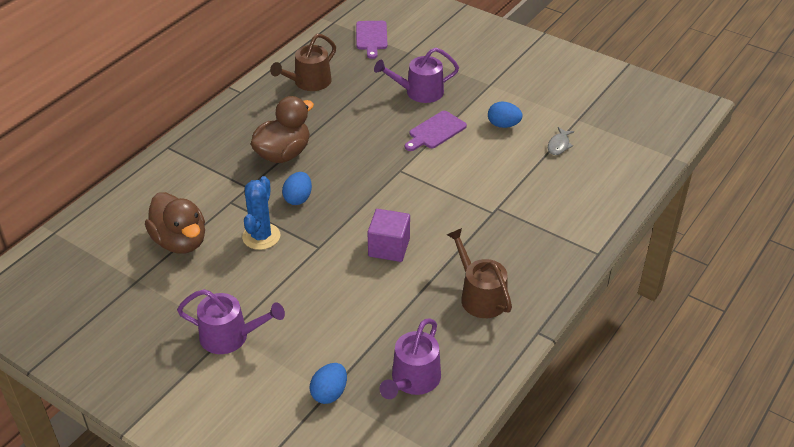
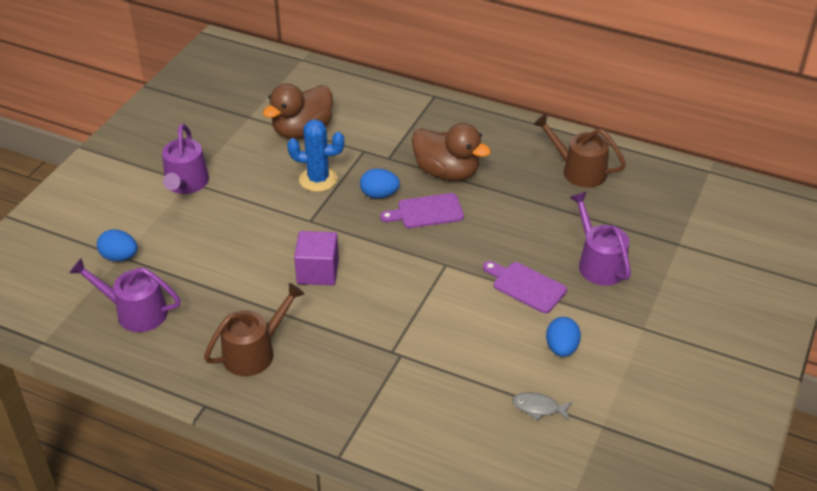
camera: 80 degrees right, 0 degrees up
(371, 37) = (694, 207): purple cutting board -> purple cutting board (426, 212)

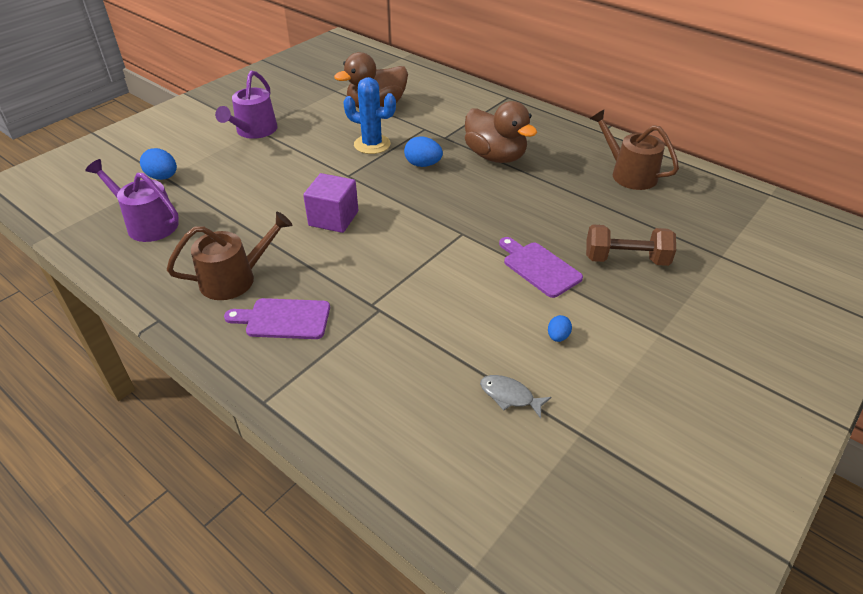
camera: 15 degrees right, 0 degrees up
(426, 212) = (462, 185): purple cutting board -> purple cutting board (283, 319)
(561, 348) = (558, 336): blue egg -> blue egg, size x0.59
(599, 263) = (626, 259): purple watering can -> brown dumbbell

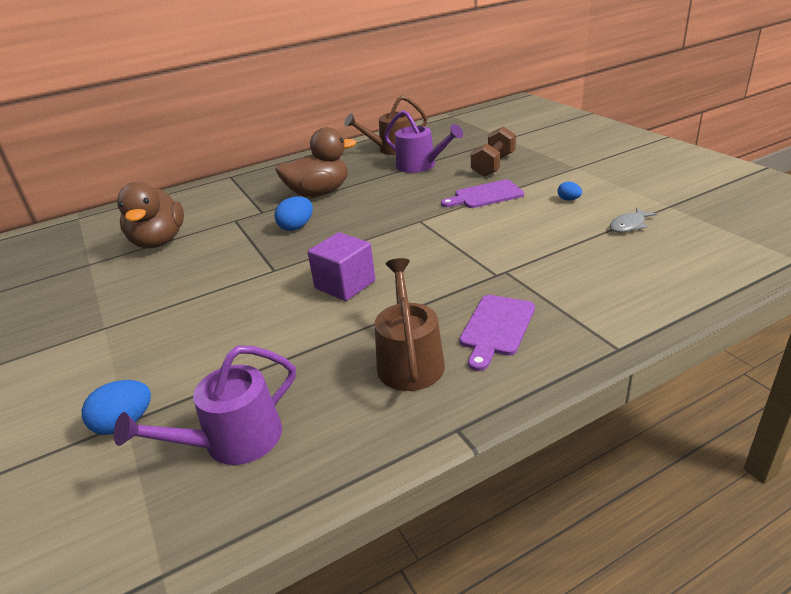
camera: 65 degrees left, 10 degrees down
(254, 131) = (102, 331): purple watering can -> purple watering can (420, 165)
(372, 144) = (230, 251): blue cactus -> none

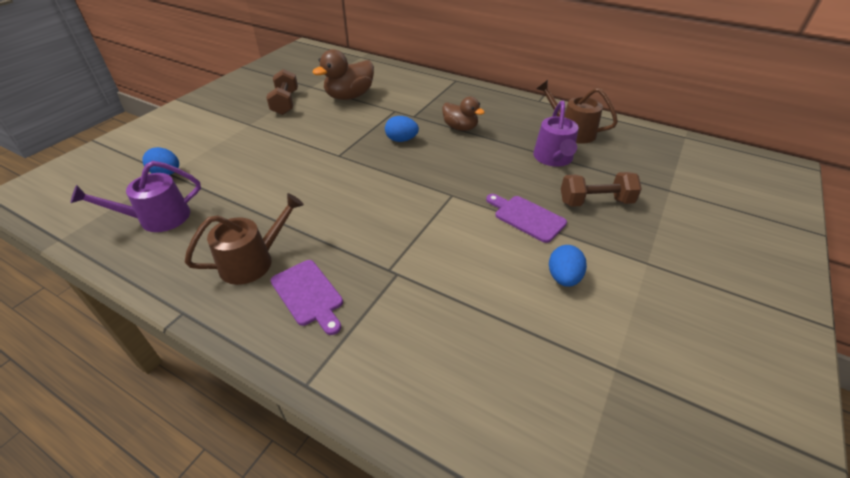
camera: 55 degrees right, 10 degrees up
(97, 290) = (285, 103): none -> brown dumbbell
(234, 441) = (158, 218): purple watering can -> purple watering can turned 45 degrees counterclockwise
(319, 193) = (460, 128): brown duck -> brown duck, size x0.65
(345, 285) = (334, 194): purple cube -> none
(496, 328) = (308, 295): purple cutting board -> purple cutting board turned 120 degrees counterclockwise
(569, 199) = (563, 278): blue egg -> blue egg, size x1.70
(629, 225) = (540, 341): grey fish -> none

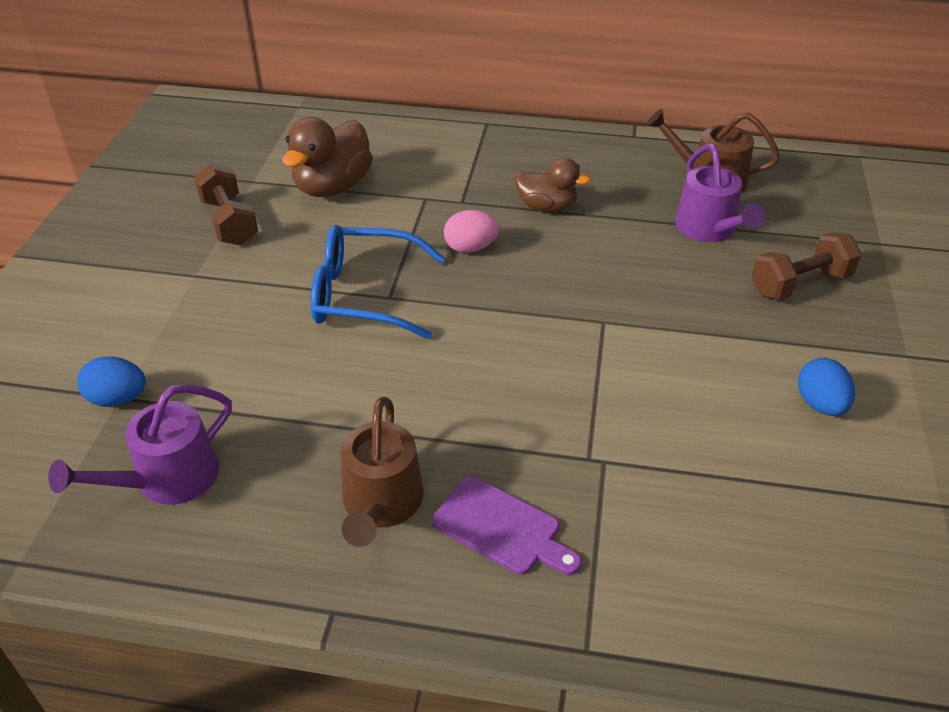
camera: 20 degrees left, 0 degrees up
(252, 261) = (381, 504): brown watering can -> brown watering can turned 150 degrees clockwise
(326, 151) = (364, 295): none -> blue glasses
(401, 140) = (471, 248): blue egg -> pink egg
(526, 217) = (725, 330): purple cutting board -> none

